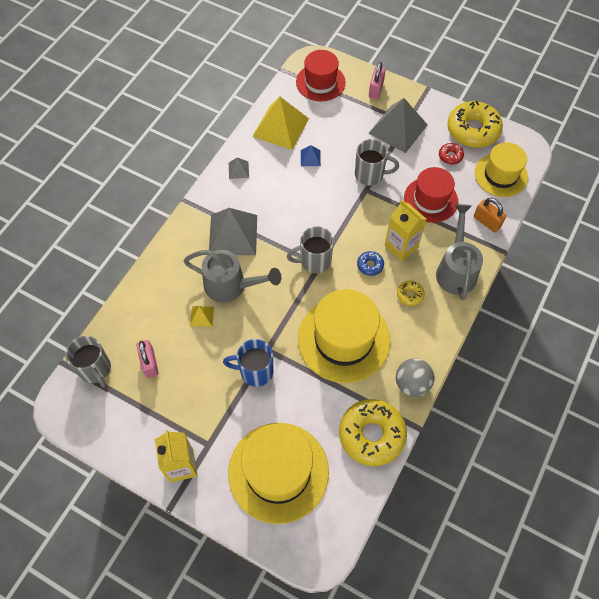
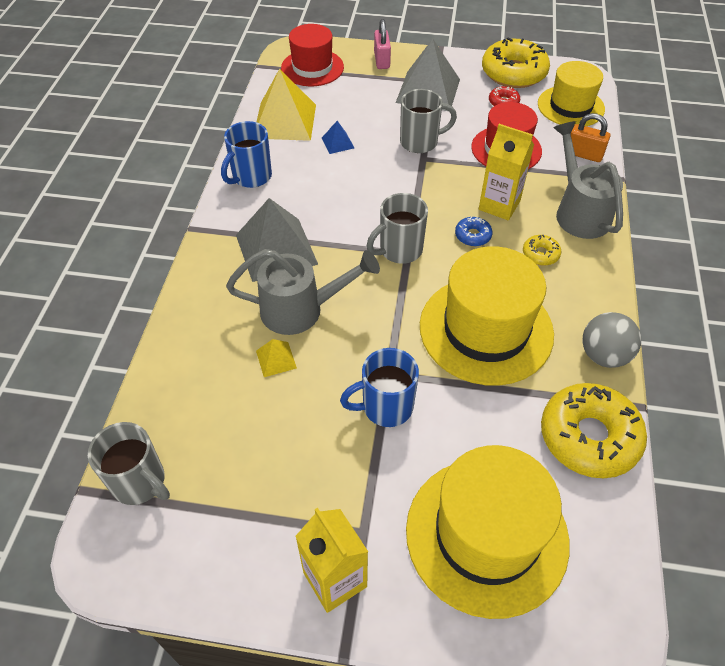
camera: 20 degrees left, 10 degrees down
(149, 363) = (223, 446): pink padlock -> none
(238, 170) = (251, 177): grey pyramid -> blue mug

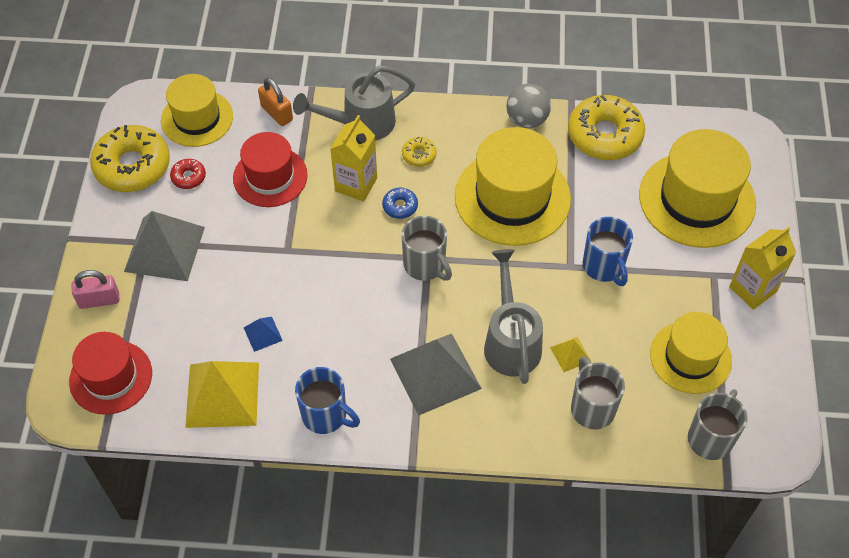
camera: 95 degrees left, 5 degrees up
(248, 480) = (690, 357): none -> yellow hat
(420, 142) = (260, 253): grey mug -> grey mug (592, 408)
(584, 154) = (277, 113): orange padlock -> orange padlock turned 60 degrees counterclockwise

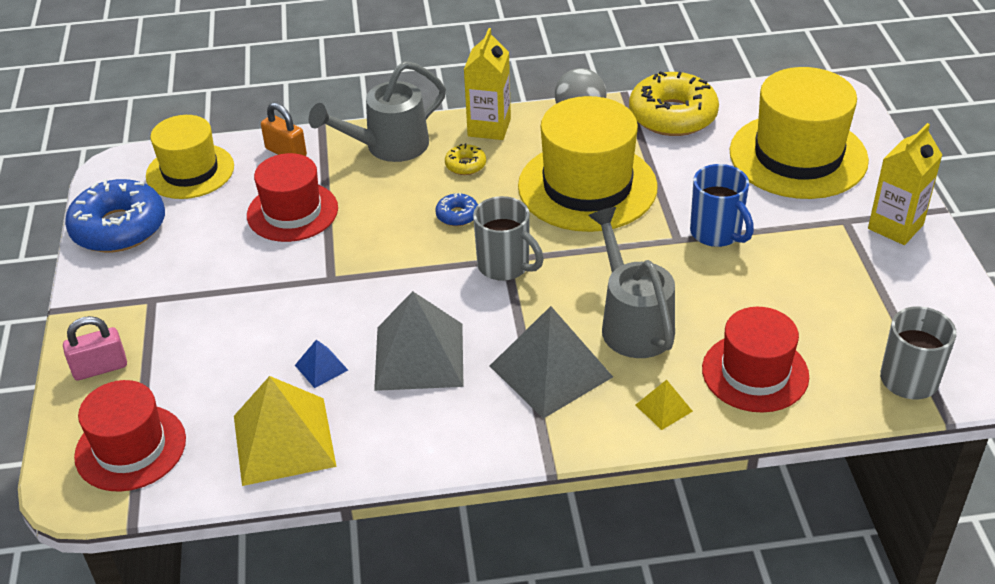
camera: 10 degrees left, 15 degrees down
(132, 166) = (119, 228): yellow donut -> blue donut
(164, 249) = (175, 302): grey pyramid -> grey pyramid (419, 356)
(188, 177) = (191, 227): red donut -> none
(326, 415) = (424, 439): blue mug -> none
(356, 184) = (398, 203): yellow carton -> yellow carton (489, 127)
(570, 354) = (709, 323): yellow pyramid -> yellow pyramid (663, 408)
(592, 408) = (755, 372): grey mug -> red hat
(690, 357) = (852, 302): yellow hat -> none

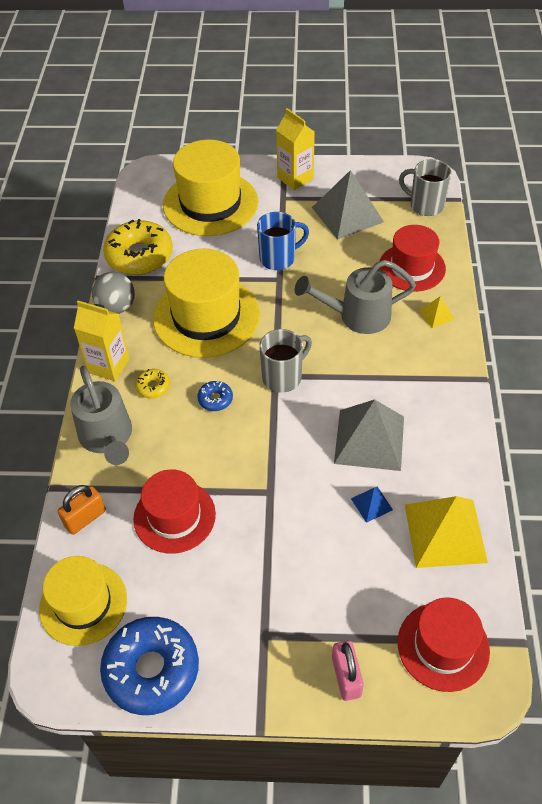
camera: 80 degrees left, 10 degrees up
(550, 371) = (396, 366): grey pyramid -> grey pyramid (347, 214)

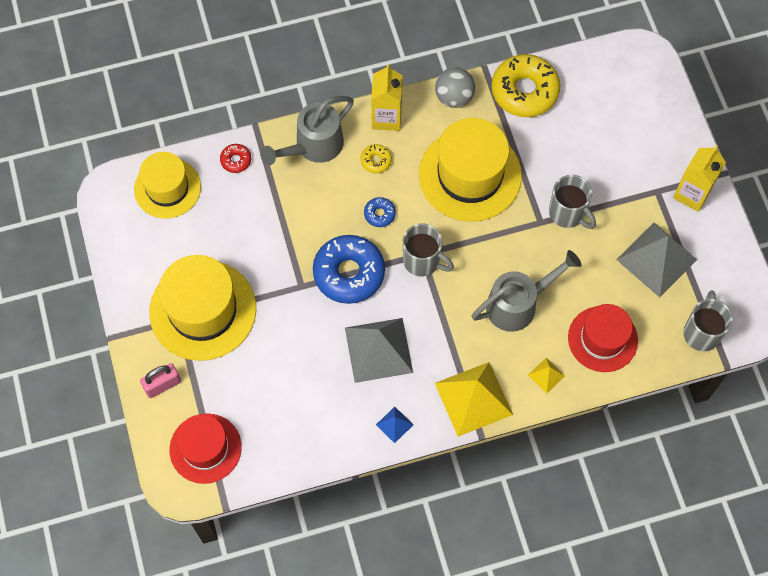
camera: 70 degrees right, 15 degrees up
(85, 518) = (236, 160): orange padlock -> red donut
(151, 669) = (132, 252): blue donut -> blue donut (349, 273)
(174, 516) = (257, 223): red hat -> none
(210, 203) = (621, 127): yellow hat -> yellow hat (203, 310)
(278, 258) = (568, 213): blue mug -> grey mug
(357, 316) = (518, 304): grey watering can -> grey watering can turned 90 degrees clockwise
(371, 504) = (314, 367): blue pyramid -> blue pyramid (394, 424)
(445, 533) = (305, 430): yellow pyramid -> yellow pyramid (473, 398)

